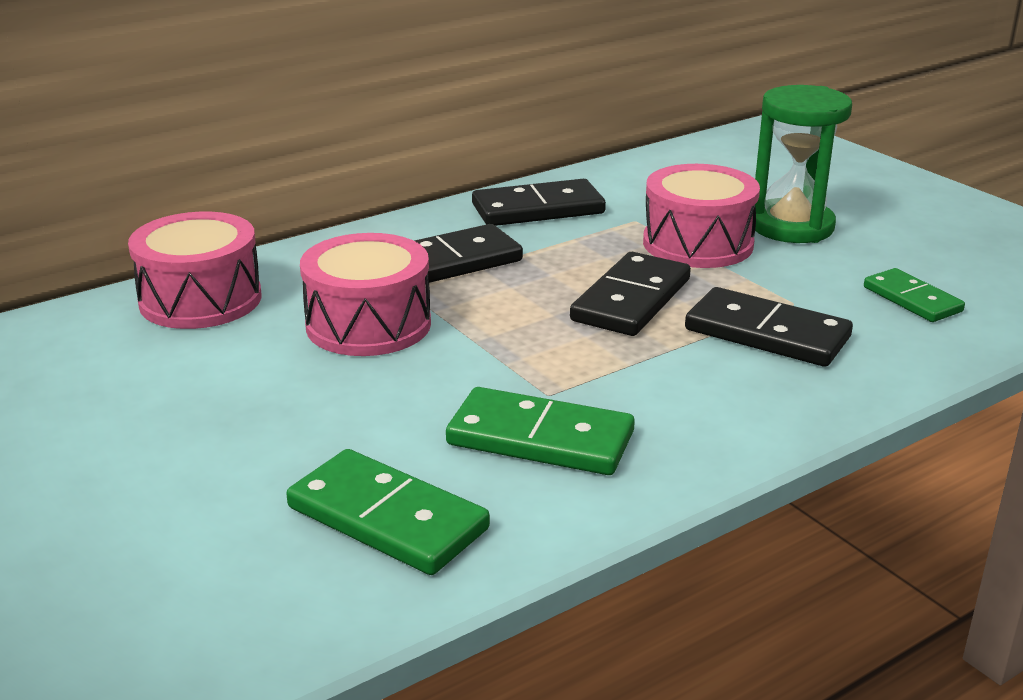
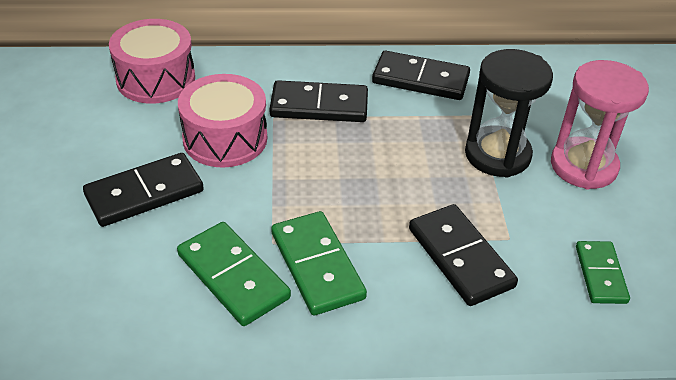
camera: 30 degrees right, 15 degrees up
(388, 518) = (99, 293): green domino -> green domino (317, 265)
(631, 300) = (401, 187): black domino -> black domino (144, 193)
(698, 244) = (497, 155): pink drum -> black hourglass
(791, 227) = (583, 166): green hourglass -> pink hourglass

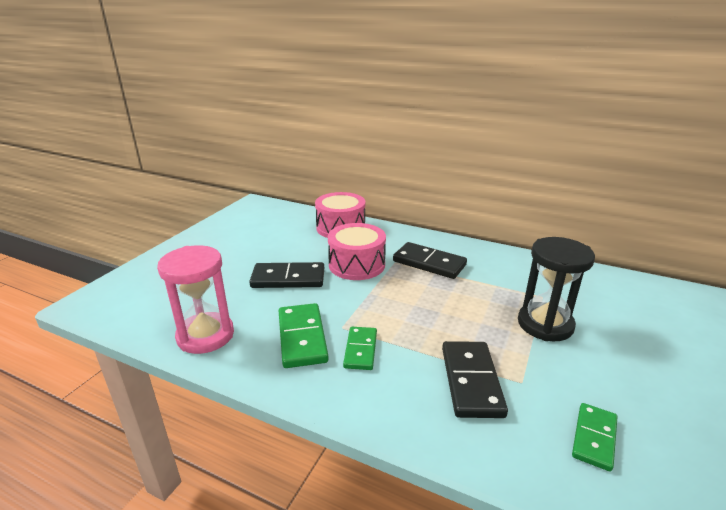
camera: 30 degrees right, 15 degrees down
(317, 265) = (361, 350): green domino -> green domino, size x0.65
(420, 79) = (511, 266): black domino -> none
(583, 166) = (619, 353): pink hourglass -> pink hourglass (205, 335)

